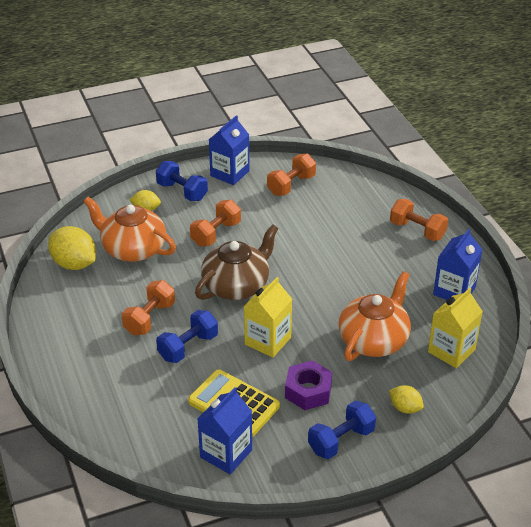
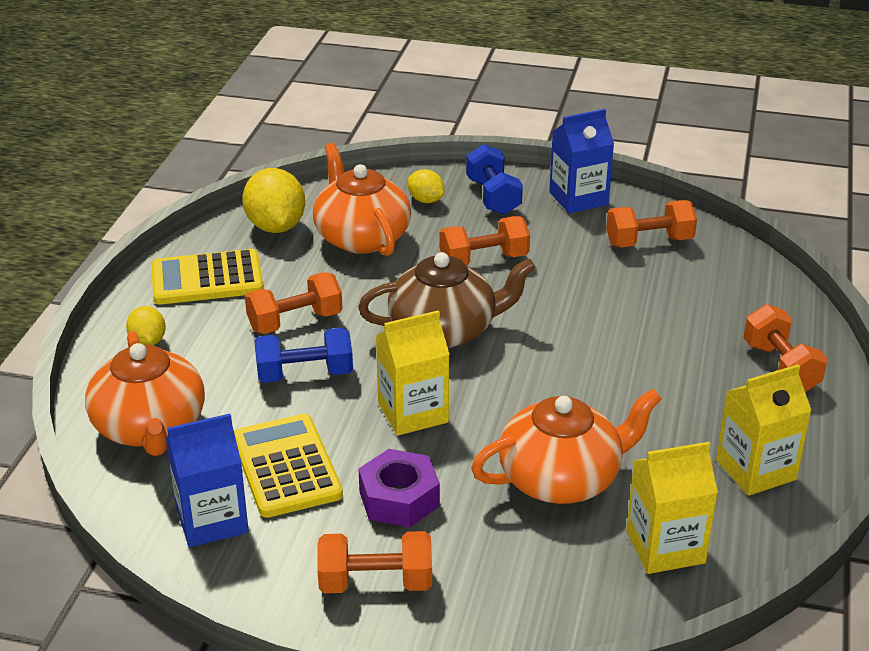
camera: 35 degrees right, 5 degrees down
(68, 316) = (207, 279): none -> yellow calculator
(135, 420) = (150, 427): none -> orange teapot
(341, 440) = (375, 582): blue dumbbell -> orange dumbbell
(405, 408) = (512, 588): yellow lemon -> yellow lemon (148, 341)
(454, 291) = (756, 470): blue carton -> yellow carton

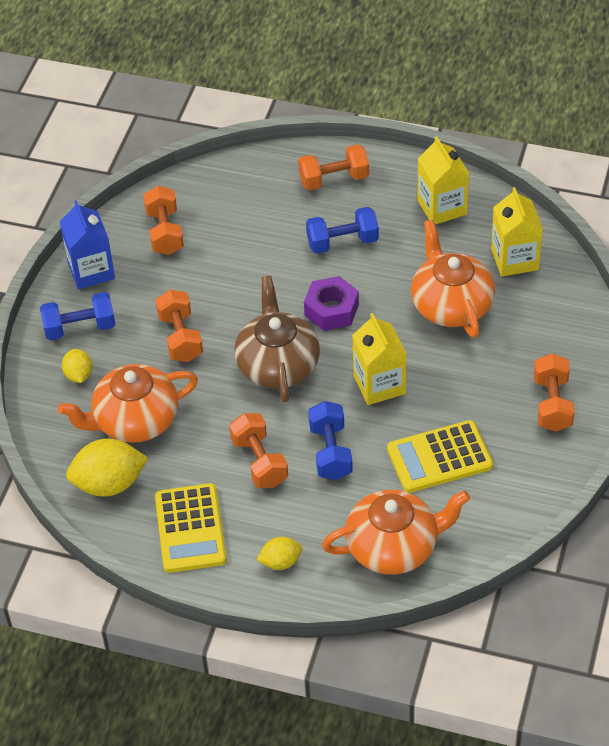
camera: 85 degrees left, 15 degrees up
(212, 520) = (496, 497): blue carton -> none
(399, 498) = (472, 392): purple nut -> purple nut (331, 310)
(426, 200) = (79, 375): yellow lemon -> yellow lemon turned 60 degrees counterclockwise
(663, 377) = (342, 242): none -> blue dumbbell

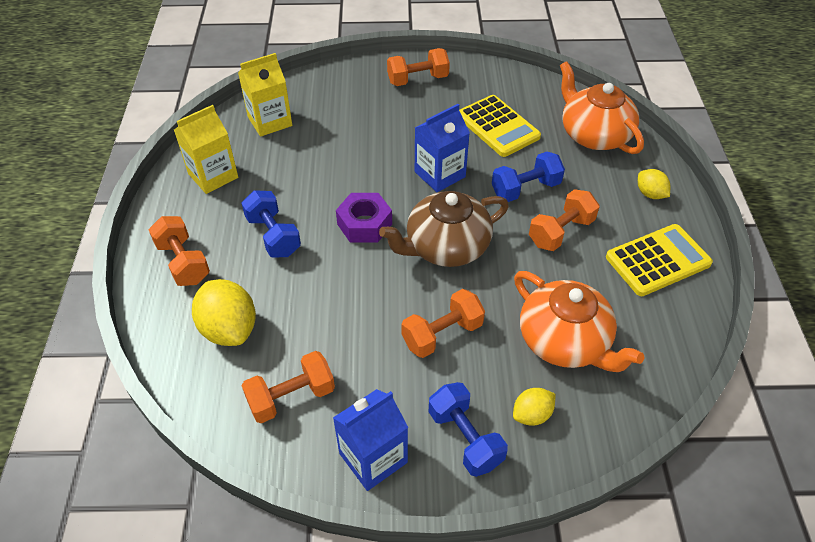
camera: 110 degrees left, 0 degrees up
(109, 484) = (649, 338): yellow lemon -> yellow lemon (229, 329)
(379, 384) = (440, 174): yellow carton -> blue carton
(451, 305) = (334, 149): orange teapot -> none

